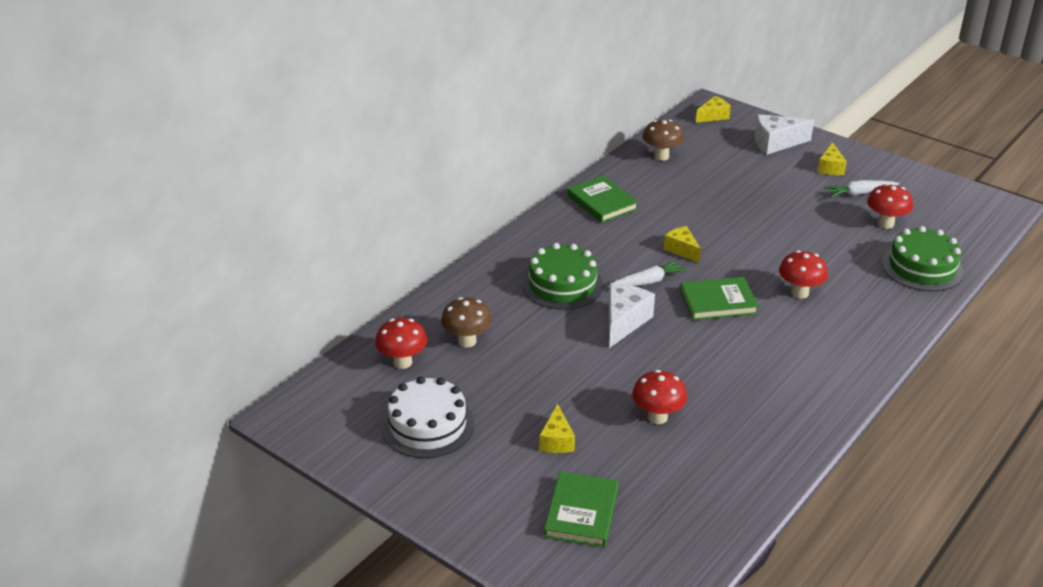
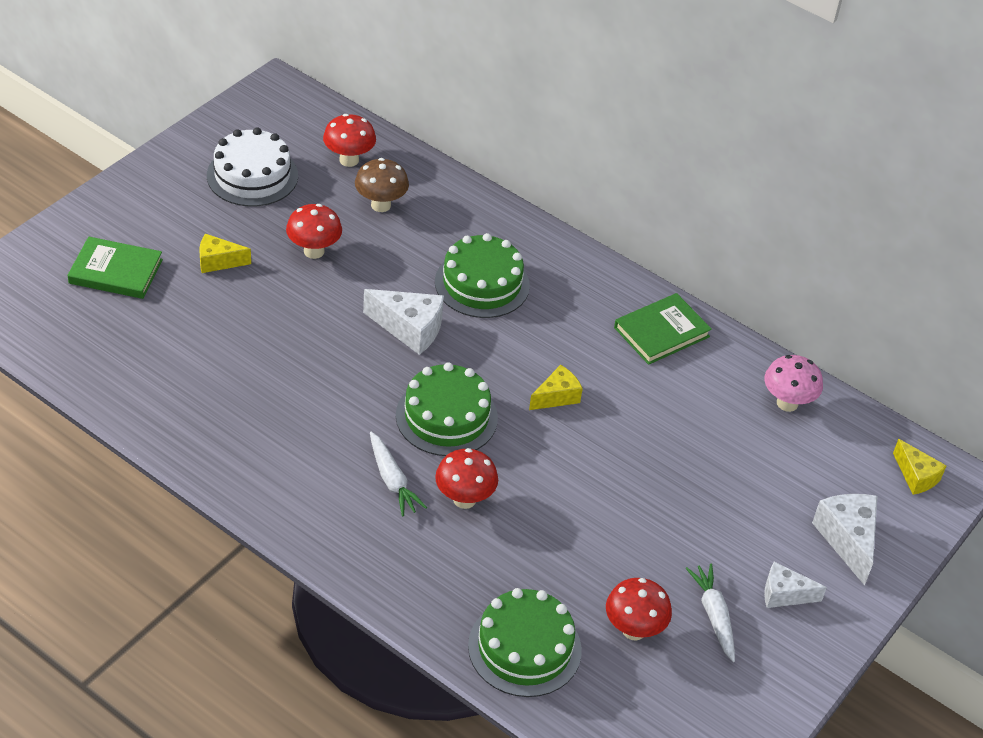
camera: 85 degrees right, 10 degrees up
(647, 282) = (487, 357): white carrot -> white carrot (392, 480)
(657, 417) = (244, 339): red mushroom -> red mushroom (314, 251)
(661, 156) = (787, 403): brown mushroom -> pink mushroom
(718, 302) = (446, 417): green book -> green cake
(830, 168) = (784, 594): yellow cheese -> white cheese

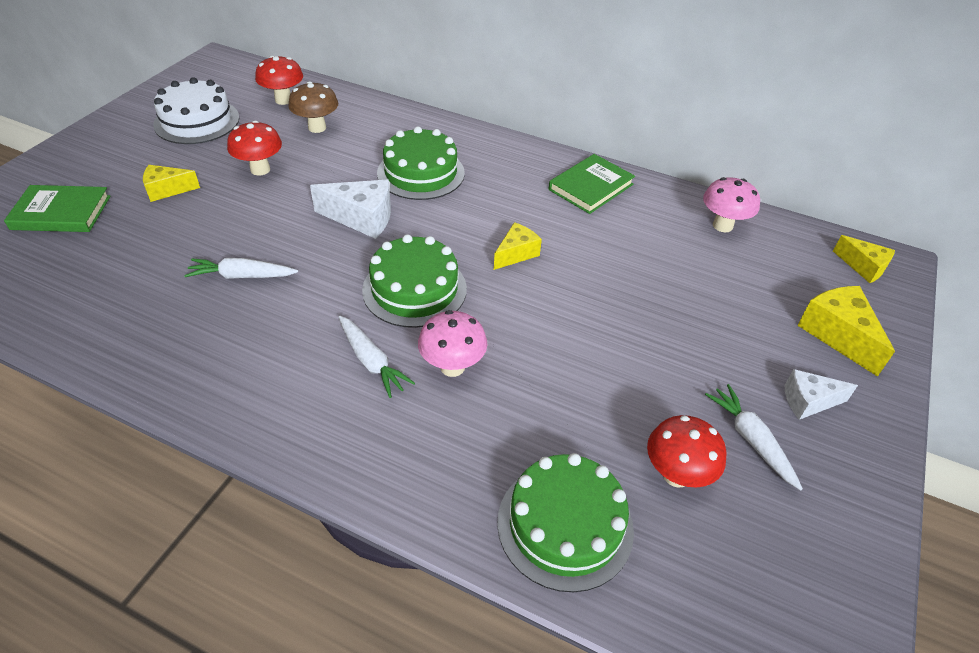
camera: 10 degrees left, 0 degrees up
(285, 373) = (242, 276): none -> white carrot
(464, 499) = (452, 367): red mushroom -> pink mushroom
(847, 540) = (837, 335): white cheese -> yellow cheese

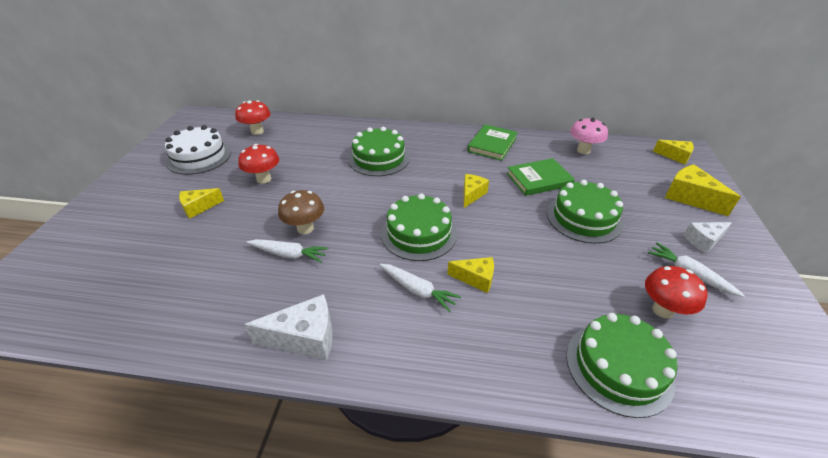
camera: 15 degrees left, 5 degrees down
(61, 213) = (118, 242): green book -> green book (539, 179)
(242, 276) = (288, 254): white carrot -> white carrot turned 150 degrees counterclockwise
(317, 128) = (291, 144): brown mushroom -> brown mushroom (305, 228)
(362, 218) = (355, 195): white cheese -> white cheese (304, 338)
(452, 367) = (476, 279): pink mushroom -> yellow cheese
(653, 324) = (584, 218): none -> green cake

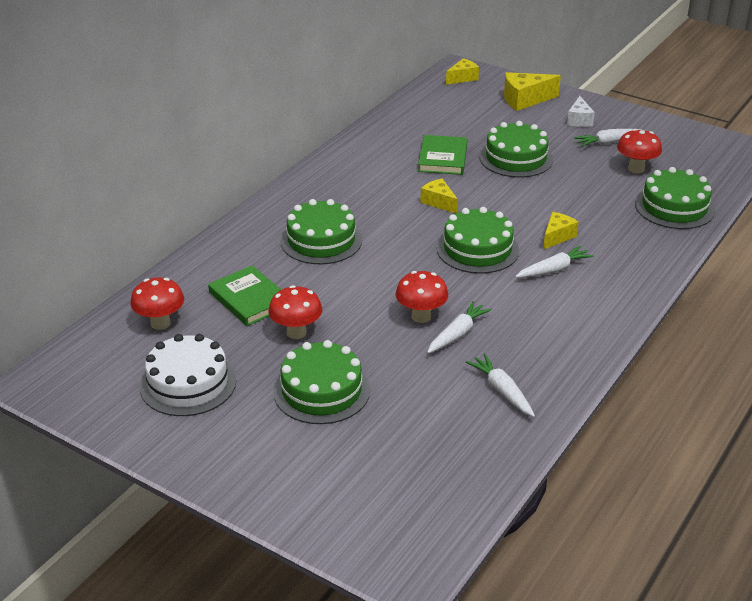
camera: 65 degrees left, 5 degrees down
(199, 207) = (321, 391): yellow cheese -> green cake
(213, 303) = (502, 391): none -> white carrot
(304, 338) = (576, 341): white cheese -> none
(305, 228) = (421, 317): brown mushroom -> red mushroom
(492, 144) = (357, 162): green book -> green book (249, 299)
(583, 150) = (414, 117): pink mushroom -> none

